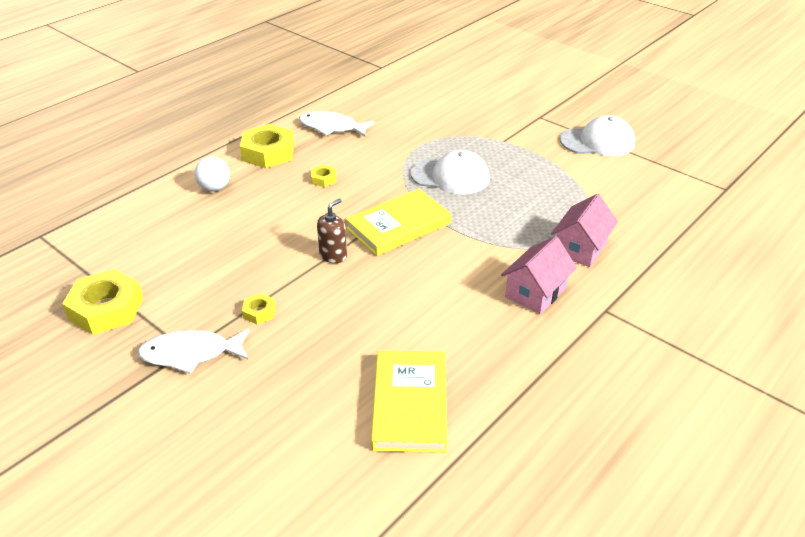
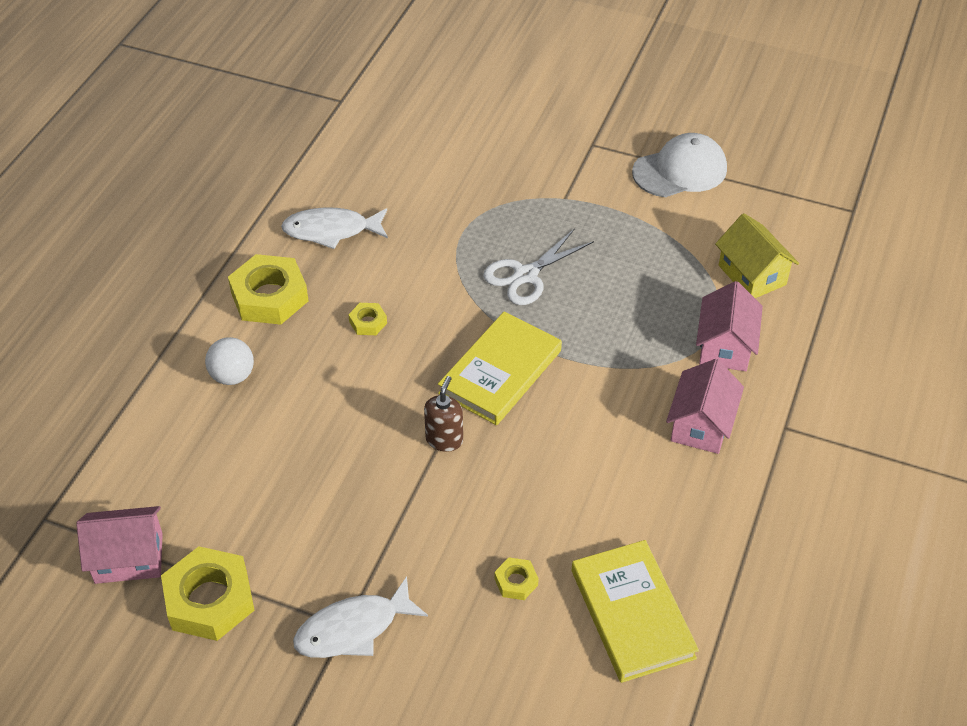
camera: 20 degrees left, 10 degrees up
(73, 270) = (129, 558): none -> pink house
(259, 312) = (400, 547): yellow nut -> yellow nut (516, 582)
(450, 176) = (526, 275): white cap -> white scissors
(624, 210) = (752, 275): none -> yellow house

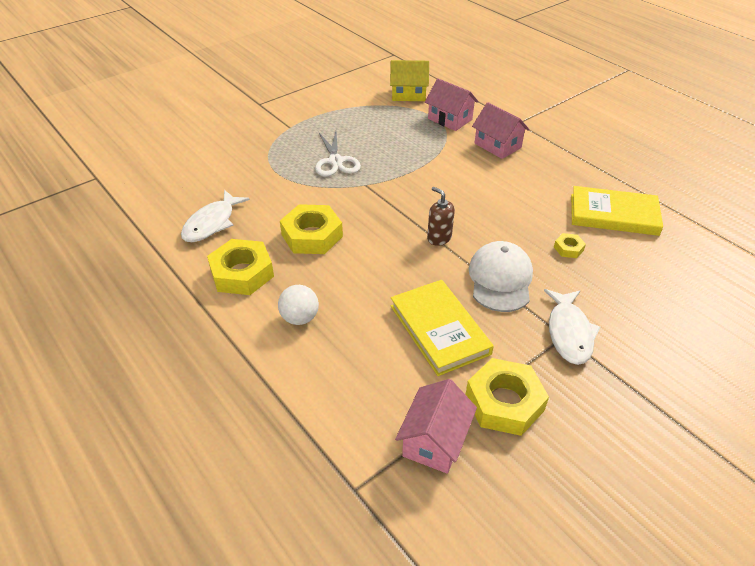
camera: 60 degrees left, 5 degrees down
(368, 322) = (312, 235): yellow nut -> yellow nut, size x2.12
(500, 372) = (403, 197): yellow book -> yellow book (439, 329)
(680, 170) = (312, 86): white cap -> white cap (500, 279)

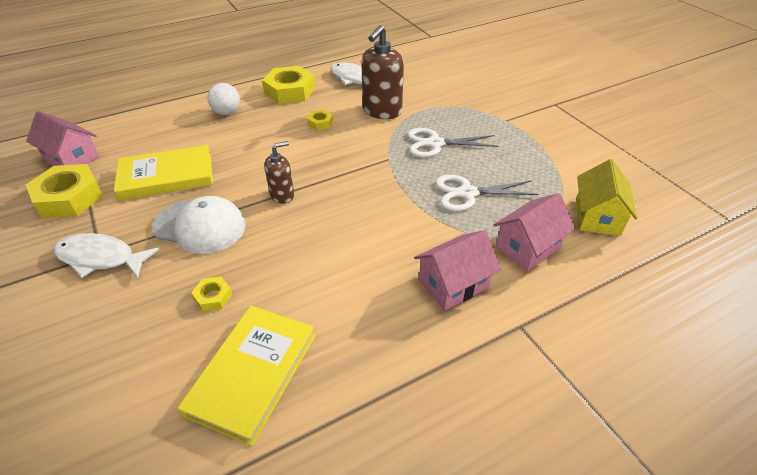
camera: 100 degrees right, 0 degrees up
(282, 197) = (382, 111): none -> brown soap dispenser
(312, 235) = (320, 123): yellow nut -> yellow nut, size x0.47
(401, 143) = (468, 193): none -> white scissors

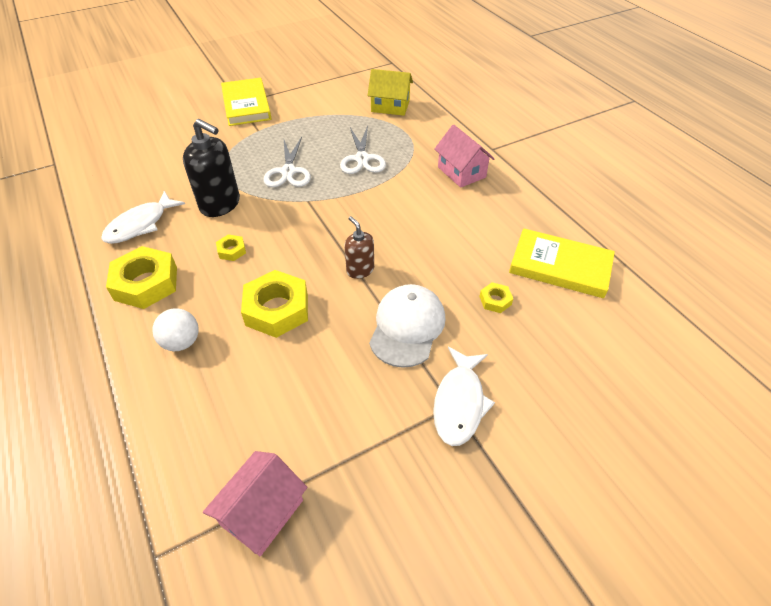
camera: 90 degrees left, 5 degrees up
(69, 197) = (356, 478): yellow nut -> yellow nut (277, 309)
(166, 176) = (319, 377): yellow book -> yellow book (246, 105)
(382, 111) = (220, 204): brown soap dispenser -> black soap dispenser
(528, 247) = (422, 138): pink house -> none

